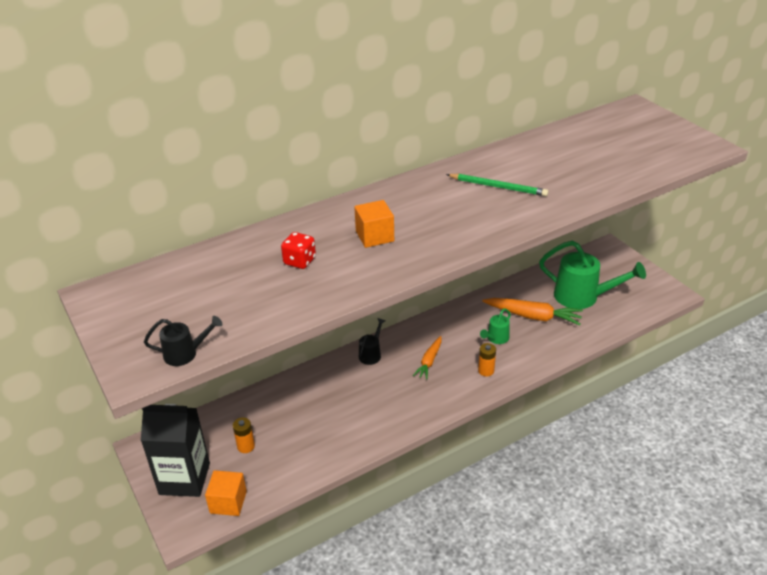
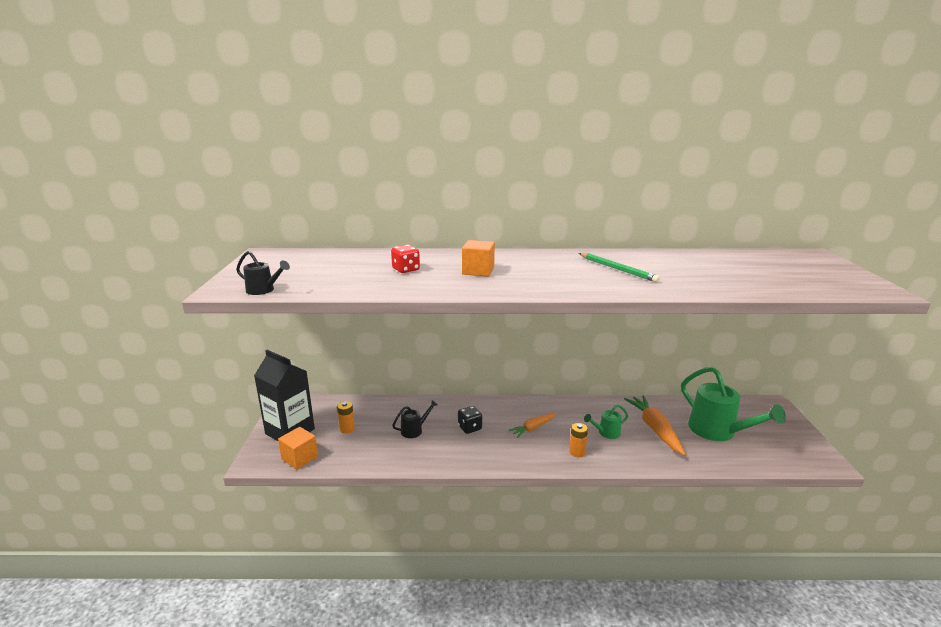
camera: 30 degrees right, 15 degrees down
(370, 388) = (470, 428): none -> black dice
(371, 354) = (491, 406): black watering can -> black watering can (414, 430)
(533, 316) = (655, 429): orange carrot -> orange carrot turned 150 degrees counterclockwise

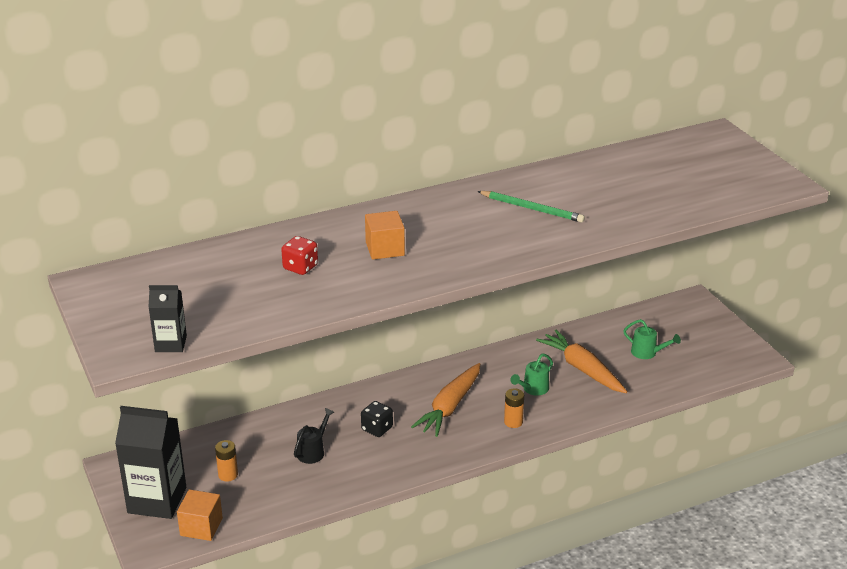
camera: 25 degrees left, 10 degrees up
(263, 290) = (171, 344): black watering can -> black carton
(533, 428) = (450, 407): orange carrot -> orange carrot, size x1.67
(718, 431) = (647, 353): green watering can -> green watering can, size x0.49

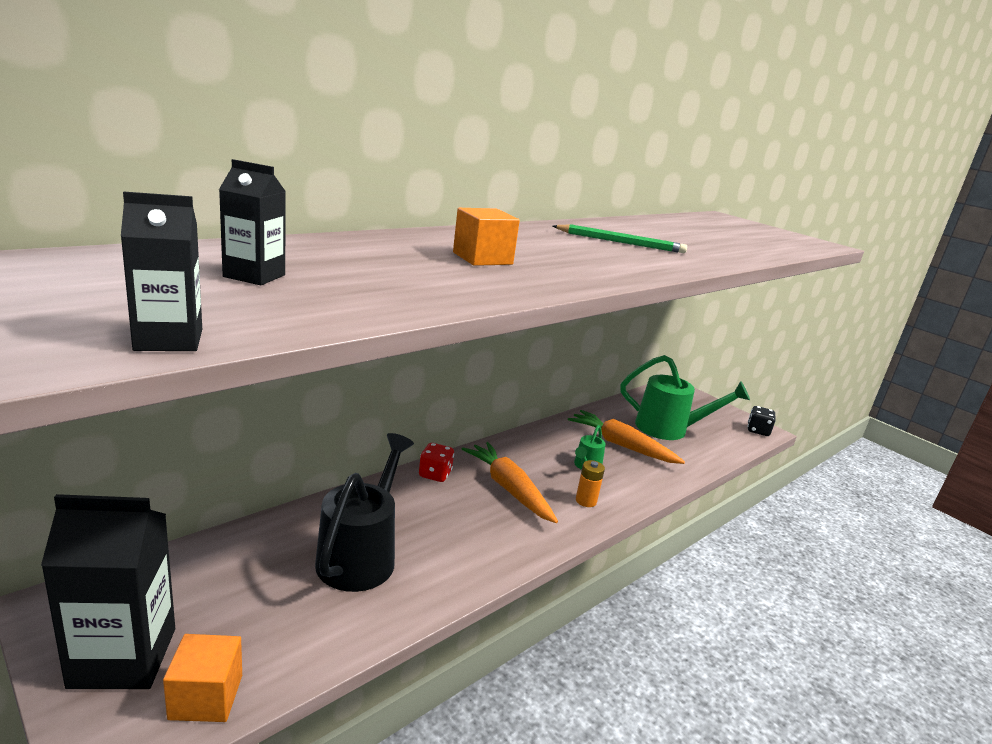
camera: 20 degrees left, 10 degrees down
(221, 284) = (254, 276): none -> black carton
(228, 475) = (242, 601): orange battery -> none
(300, 267) = (376, 267): red dice -> red dice (435, 474)
(313, 451) = (361, 555): black watering can -> black watering can, size x2.06
(377, 429) = (435, 519): black dice -> black dice (758, 431)
(450, 407) = (509, 489): orange carrot -> orange carrot turned 135 degrees clockwise
(647, 353) = (669, 429): green watering can -> green watering can, size x2.06

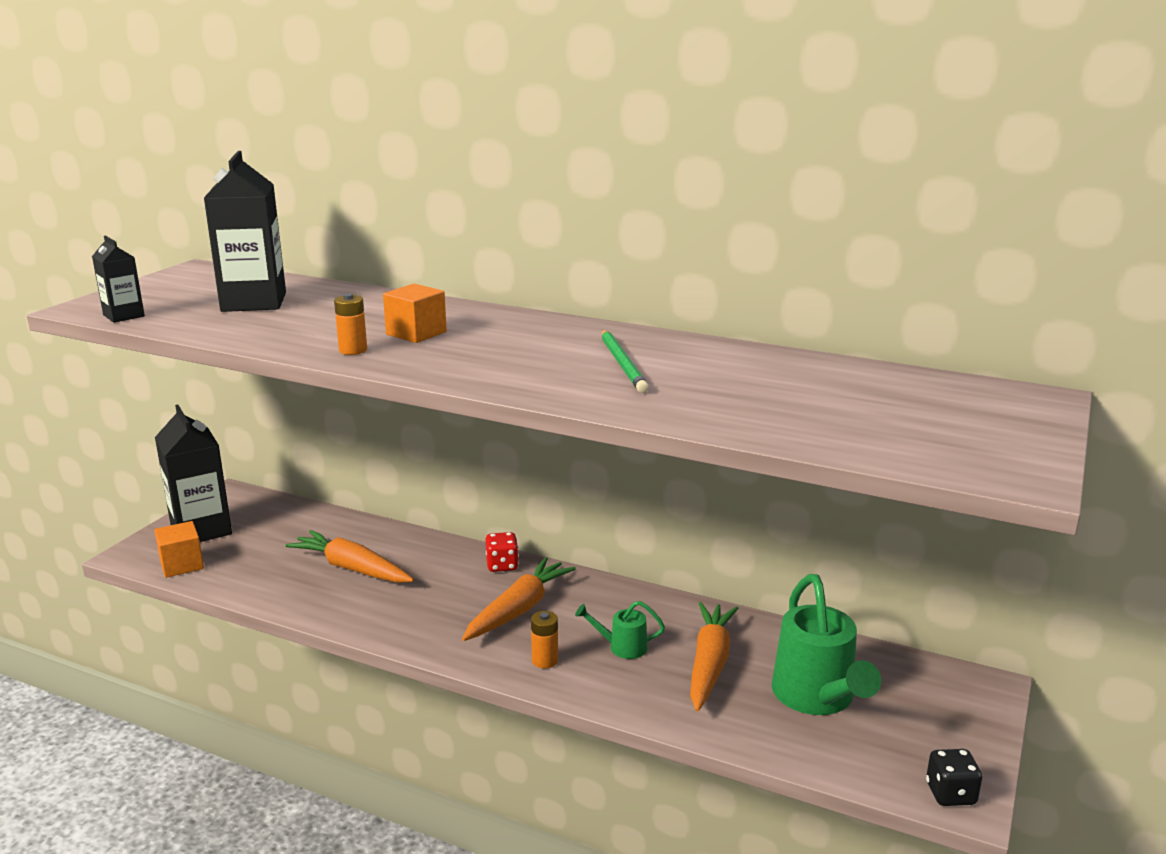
camera: 70 degrees right, 0 degrees up
(254, 276) = (254, 302): black carton -> black carton, size x1.90
(361, 555) = (352, 568): black watering can -> orange carrot
(509, 283) = (353, 350): none -> orange battery

